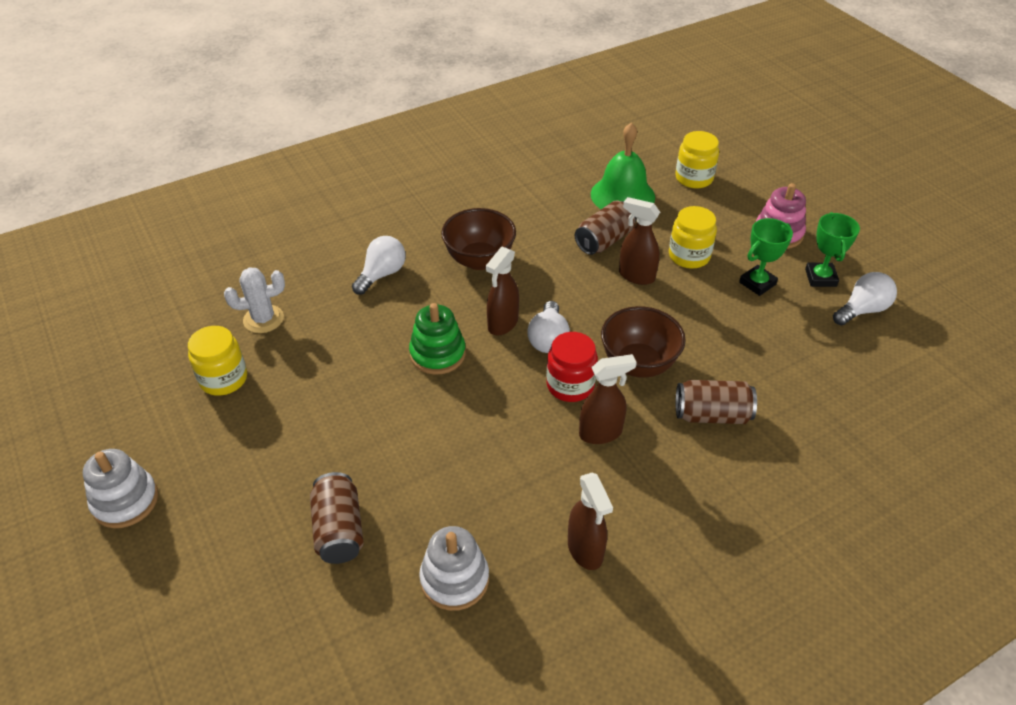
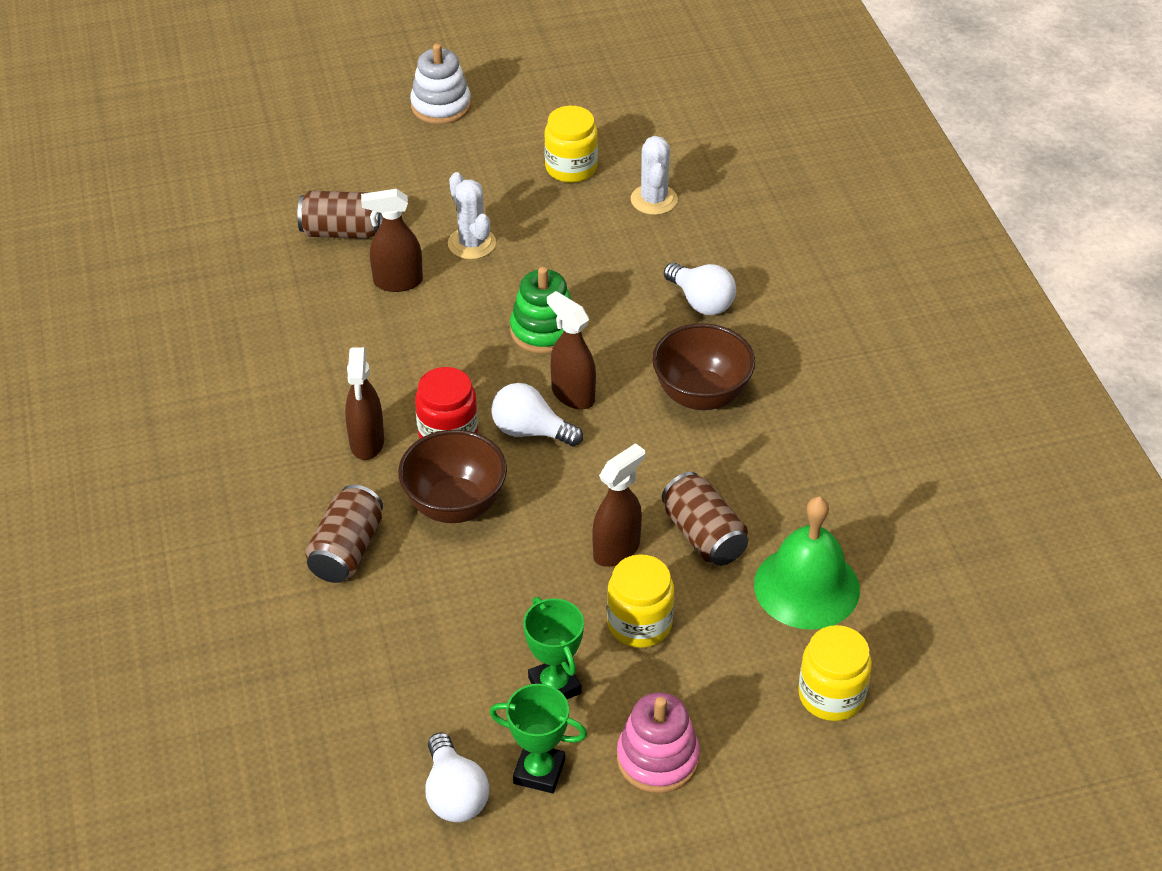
camera: 105 degrees right, 0 degrees up
(339, 424) = (471, 243): none -> white cactus
(454, 579) = (250, 298): white stacking toy -> none
(585, 550) = (231, 394): brown spray bottle -> brown spray bottle (397, 282)

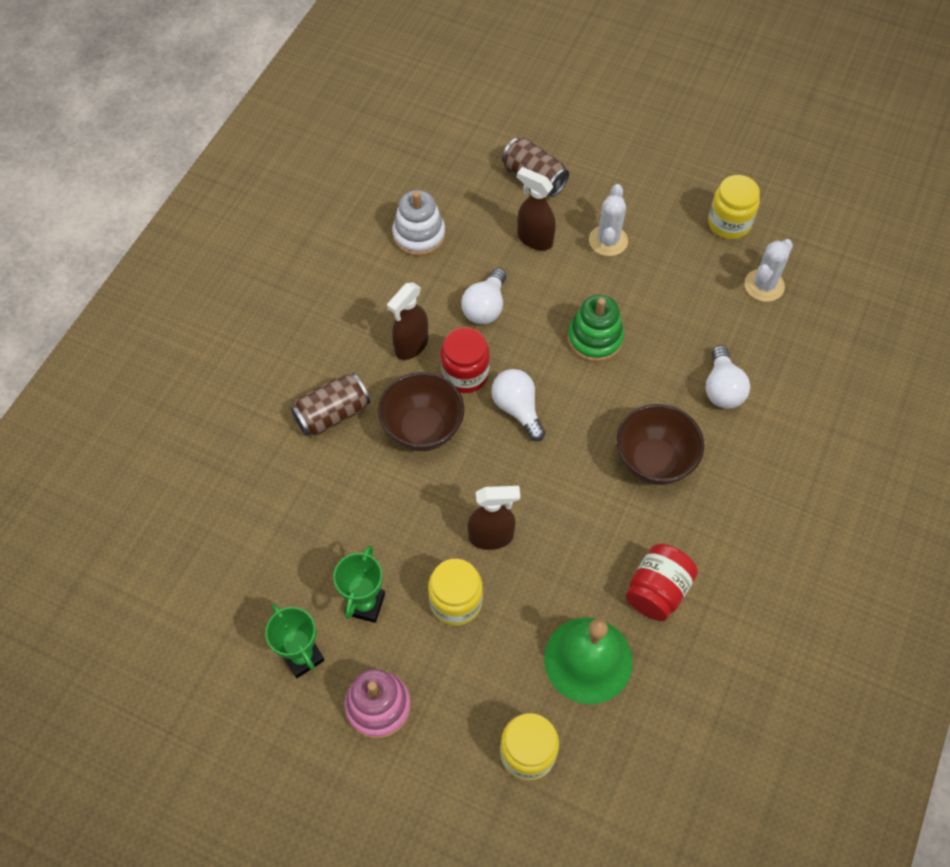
camera: 40 degrees right, 15 degrees up
(441, 106) = (684, 120): white stacking toy -> white stacking toy (419, 235)
(454, 794) = (242, 631): white light bulb -> white light bulb (485, 307)
(572, 395) = (569, 401): brown spray bottle -> none
(704, 535) = (556, 569): brown can -> none
(809, 493) = (657, 591): none -> red jar

